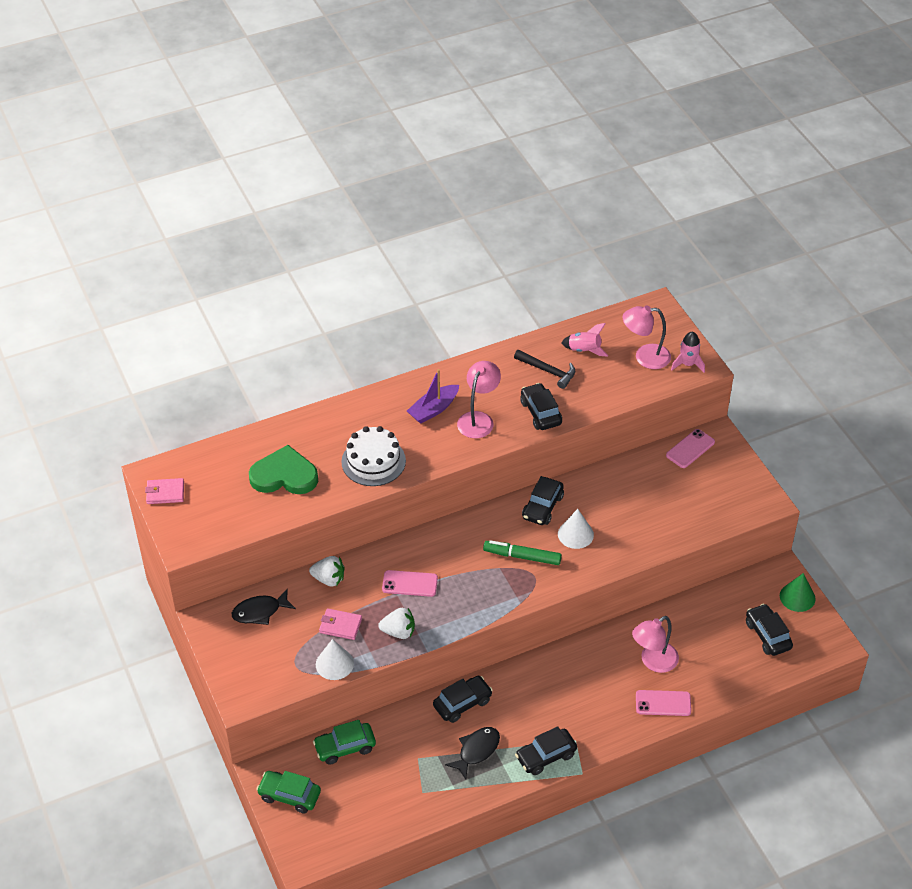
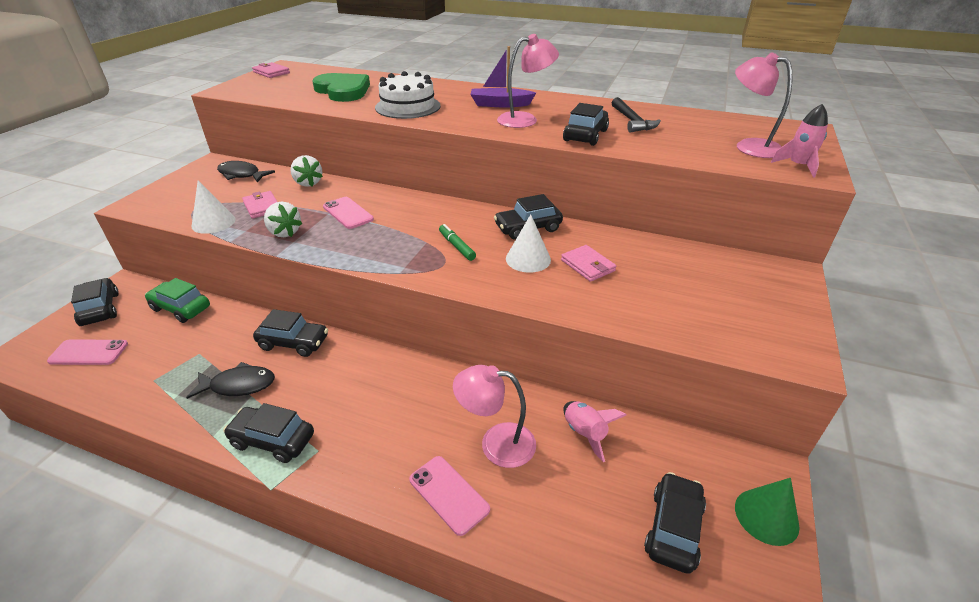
camera: 45 degrees right, 10 degrees down
(289, 795) = (100, 309): green car -> black car
(522, 556) = (456, 246): green marker -> green marker, size x0.66
(584, 350) = (687, 124): pink rocket -> pink rocket (585, 433)
(613, 513) = (587, 265): none -> pink wallet
(690, 449) = (742, 265): pink phone -> pink phone (88, 353)

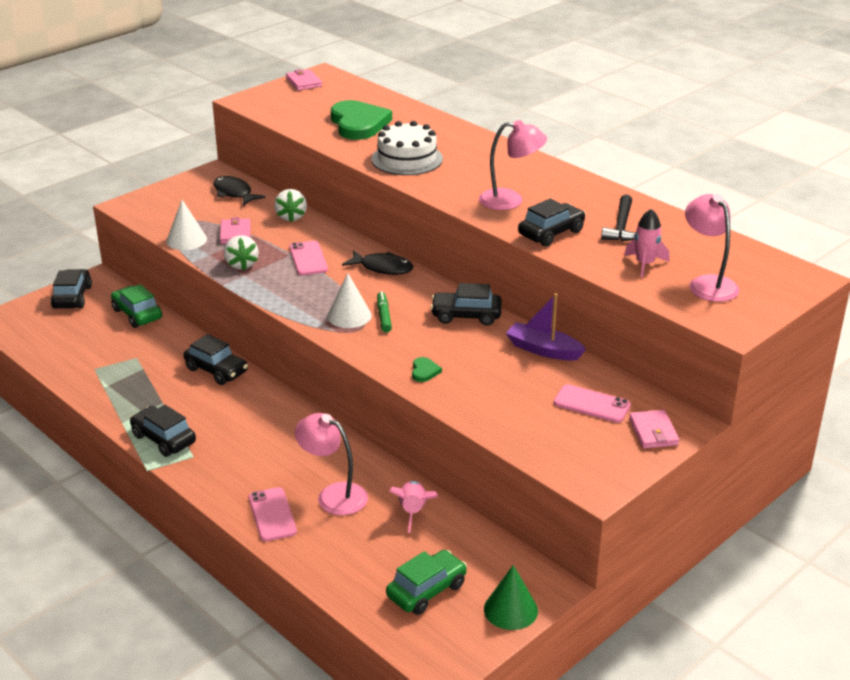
camera: 25 degrees right, 5 degrees down
(88, 353) = (53, 333): pink phone -> pink phone (591, 404)
(239, 385) = (156, 391): black fish -> black fish (382, 268)
(500, 104) = (504, 175): purple boat -> purple boat (543, 350)
(528, 259) = (439, 344): white cone -> white cone (349, 316)
(537, 288) = (424, 371): none -> green heart
(587, 265) = (489, 365): pink wallet -> pink wallet (653, 432)
(673, 528) = (426, 590): black car -> green car
(798, 166) = (726, 316): pink rocket -> pink rocket (645, 264)

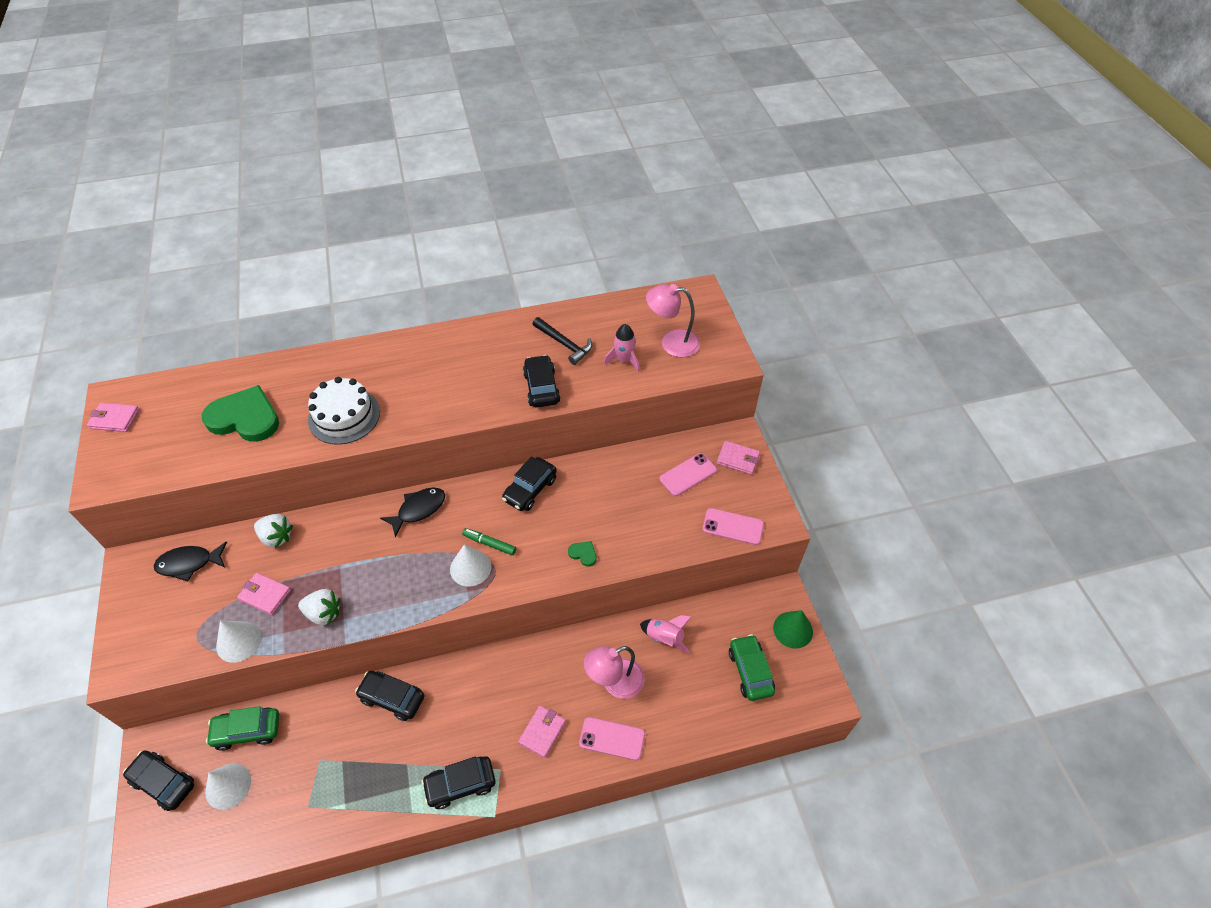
camera: 60 degrees left, 20 degrees up
(87, 325) = (228, 786): none -> white cone
(216, 370) = (392, 698): black car -> black car turned 135 degrees counterclockwise
(246, 467) = (542, 732): none -> pink wallet
(308, 259) = (358, 556): pink phone -> pink phone (733, 526)
(510, 200) = (473, 385): pink lamp -> none
(543, 350) = (607, 466): purple boat -> none

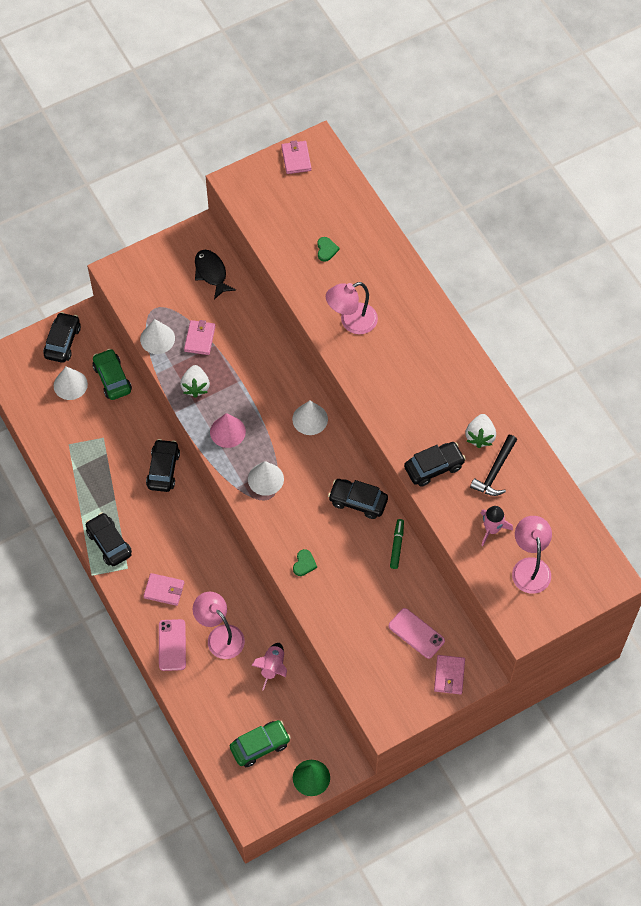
camera: 75 degrees right, 10 degrees up
(245, 418) = (326, 250): green heart -> green heart, size x0.40
(276, 537) = (252, 323): white strawberry -> white strawberry (480, 436)
(344, 416) = (351, 322): white cake -> pink lamp
(396, 592) = (227, 431): none -> pink cone
(418, 510) = (310, 419): black fish -> white cone
(489, 544) = (292, 486): green marker -> green marker (397, 545)
(733, 526) = (369, 684): pink phone -> none

